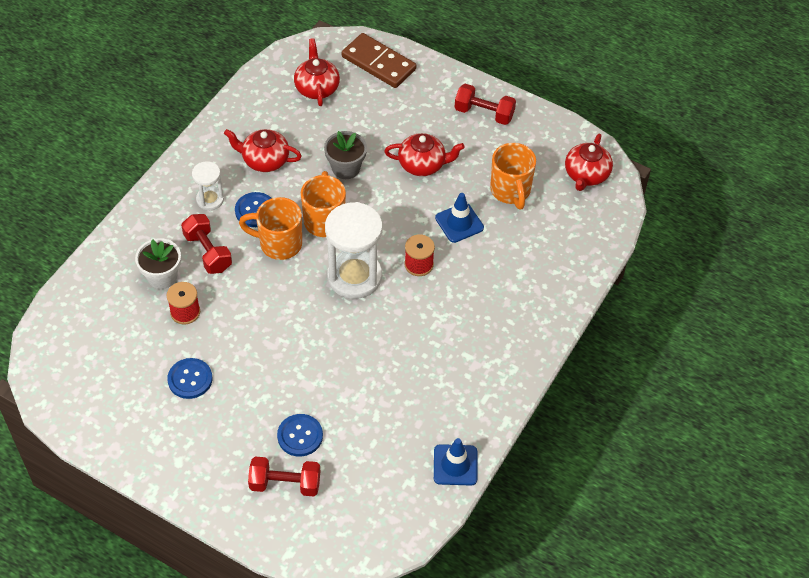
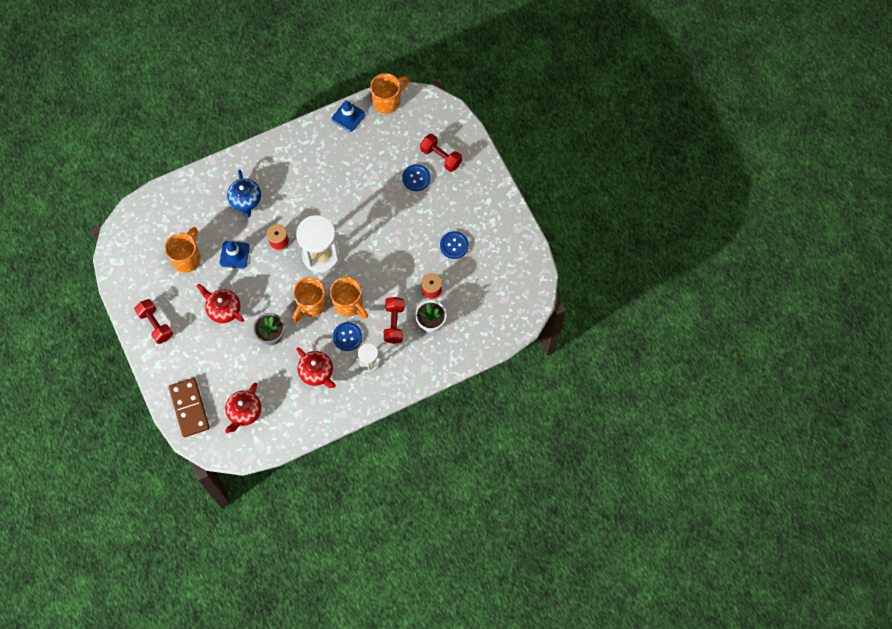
camera: 145 degrees left, 15 degrees up
(417, 519) = (388, 101): none -> orange mug
(499, 287) = (245, 200): none -> blue teapot
(586, 175) = (134, 242): red teapot -> none

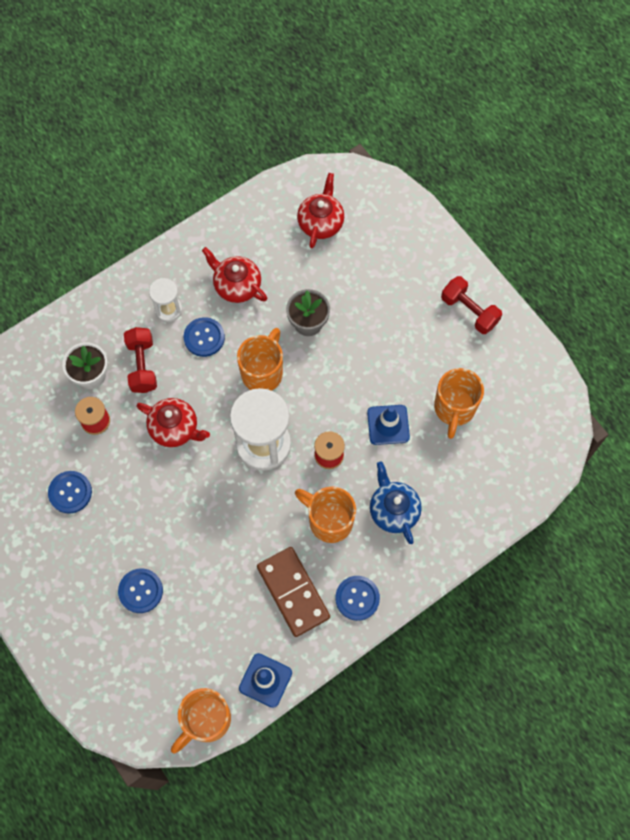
camera: 170 degrees right, 0 degrees up
(189, 408) = (393, 216): brown domino -> brown domino (293, 592)
(223, 309) = (383, 347): red teapot -> red teapot (175, 428)
(282, 152) = (357, 598): none -> blue button
(349, 304) = (210, 382): orange mug -> orange mug (329, 520)
(441, 157) = (106, 634): red dumbbell -> none

